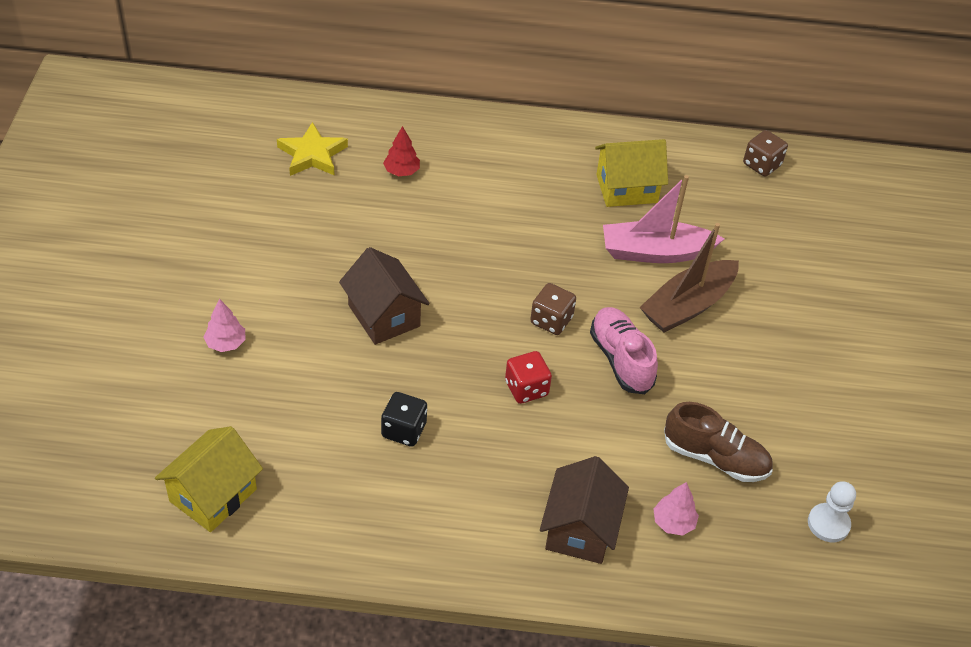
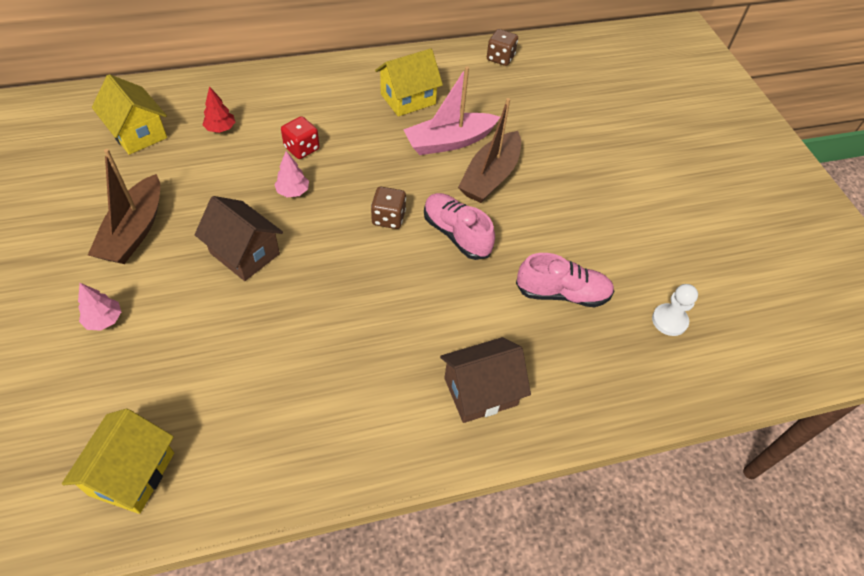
camera: 20 degrees left, 5 degrees up
(279, 261) = (134, 231): none -> brown boat
(312, 154) = (138, 133): yellow star -> yellow house
(404, 430) = (296, 351): black dice -> none
(526, 388) = (389, 281): red dice -> red dice (302, 148)
(580, 529) = (480, 391): brown house -> brown house turned 75 degrees clockwise
(673, 522) = (553, 359): pink tree -> pink tree (293, 191)
(715, 458) = (562, 293): brown shoe -> pink shoe

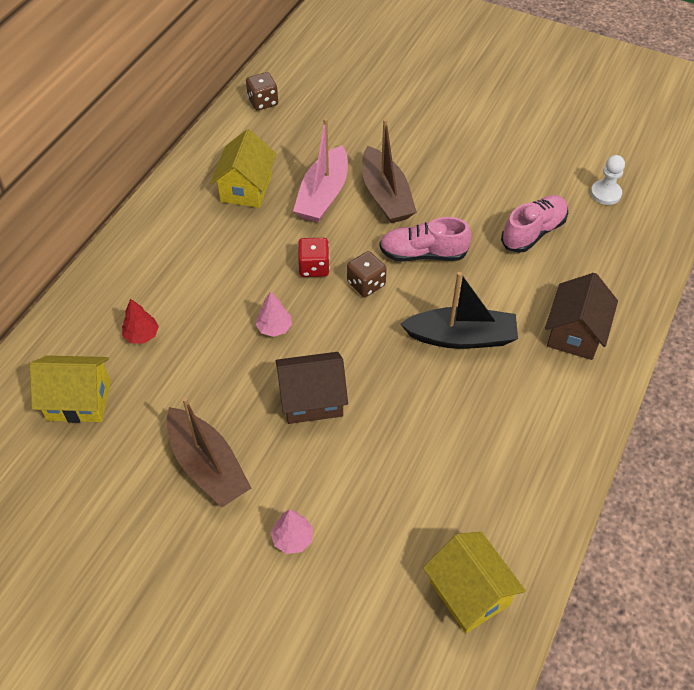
camera: 45 degrees left, 0 degrees up
(302, 148) = (229, 293): red dice -> red dice (314, 267)
(395, 311) = (461, 337): none -> black boat

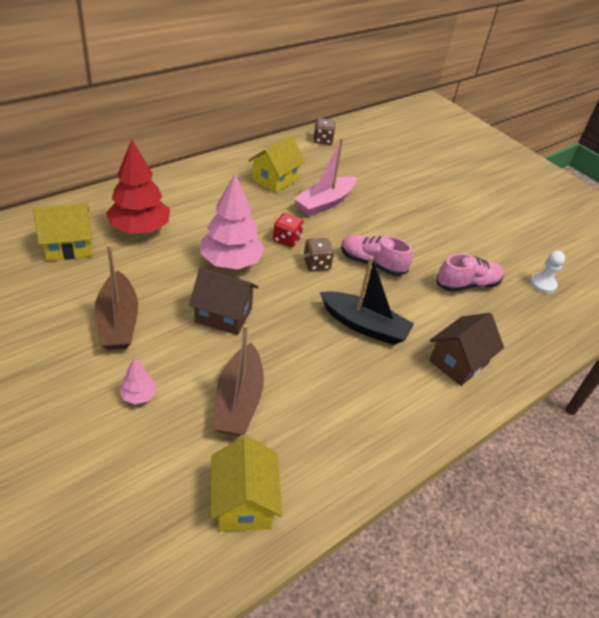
camera: 20 degrees right, 10 degrees down
(79, 401) = (68, 247): yellow house -> yellow house turned 45 degrees counterclockwise
(142, 335) = (140, 229): red tree -> red tree, size x2.19
(274, 328) = (231, 262): pink tree -> pink tree, size x2.19
(386, 196) = (369, 220): brown boat -> brown boat (238, 401)

